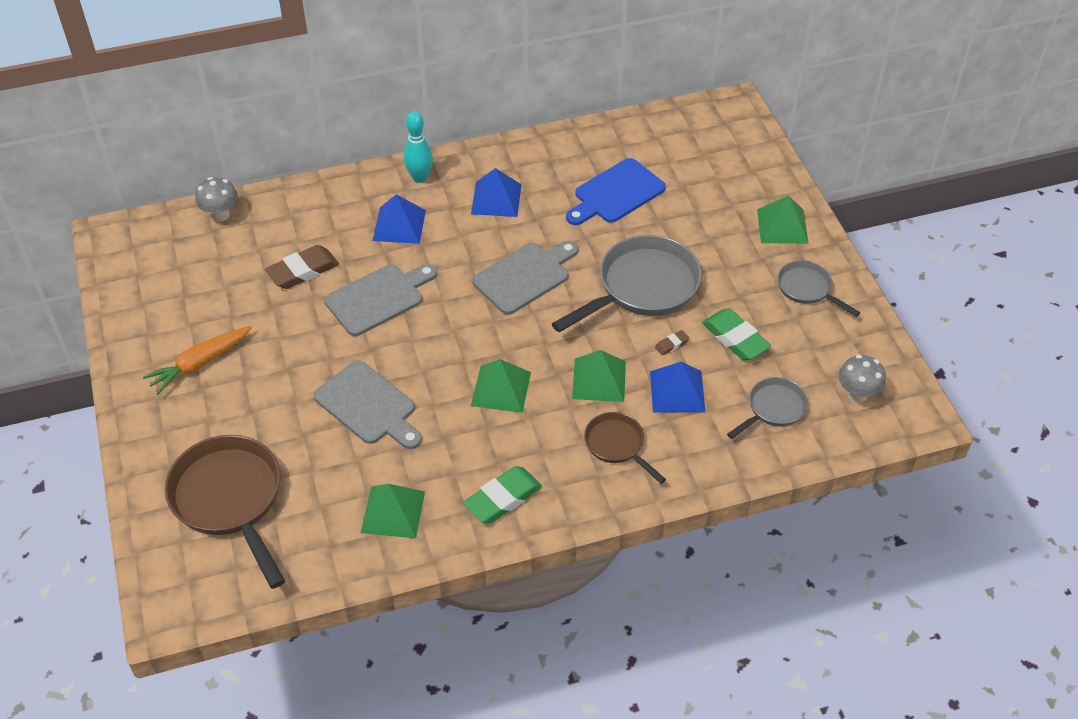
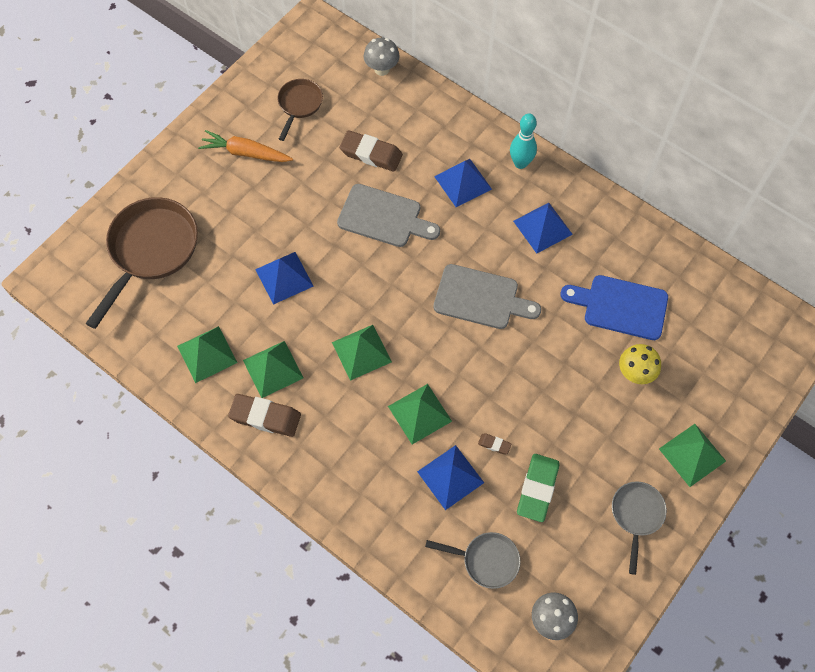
camera: 55 degrees right, 15 degrees up
(368, 406) = (284, 277): grey cutting board -> blue pyramid
(457, 466) = (273, 369): none -> green pyramid
(503, 498) = (265, 417): green eraser -> brown eraser
(617, 445) = (367, 465): brown pan -> brown pan (299, 105)
(642, 288) = (535, 387): grey pan -> none
(683, 219) = (635, 373): none -> yellow mushroom

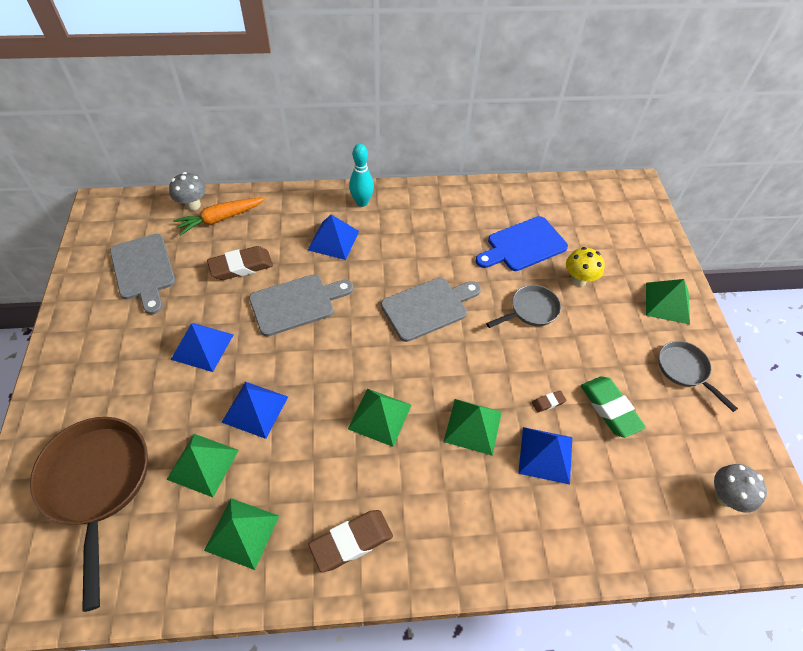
camera: 45 degrees left, 10 degrees down
(246, 153) = (125, 336): orange carrot -> orange carrot (220, 219)
(273, 369) = (318, 493): green pyramid -> green pyramid (203, 464)
(299, 105) = (143, 270): brown pan -> grey cutting board
(486, 560) = (638, 495): grey pan -> grey pan (531, 310)
(542, 227) = (420, 232): blue pyramid -> blue pyramid (202, 346)

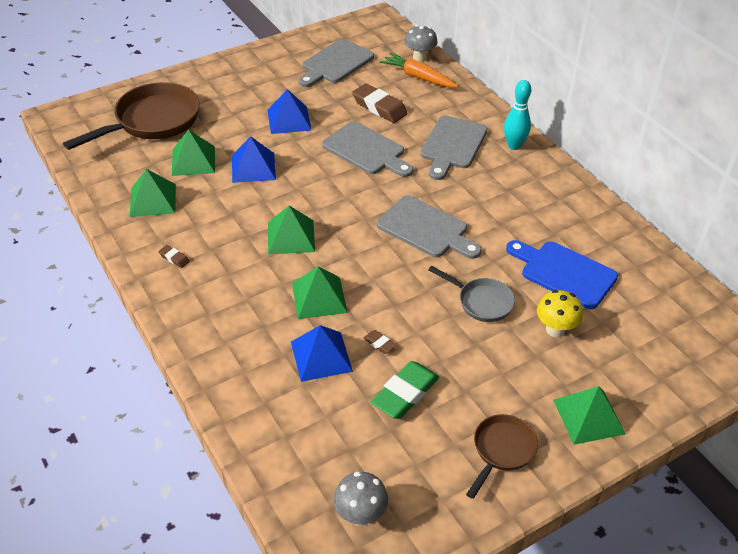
camera: 65 degrees right, 10 degrees down
(333, 240) = (452, 145): blue pyramid -> grey cutting board
(351, 542) = (174, 258): brown eraser -> brown eraser, size x0.46
(685, 370) = (501, 451): grey pan -> brown pan

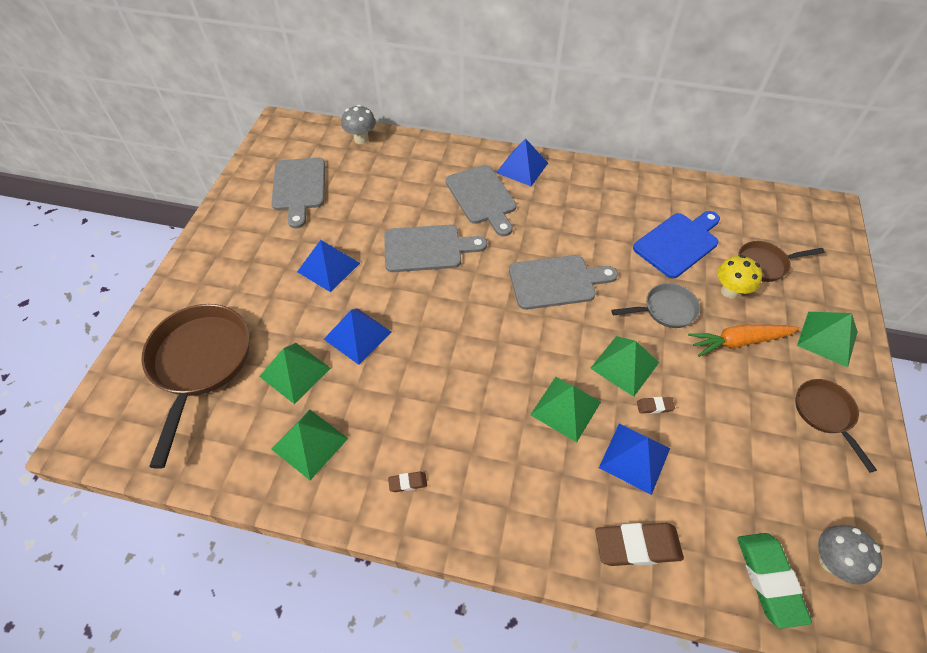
camera: 45 degrees left, 10 degrees up
(291, 236) = (473, 373): green pyramid -> green pyramid (624, 365)
(379, 107) = (387, 203): brown eraser -> brown eraser (637, 546)
(405, 394) = (722, 431): green eraser -> green eraser (769, 580)
(418, 77) = (382, 156): orange carrot -> orange carrot (738, 342)
(514, 146) = (522, 167): turquoise bowling pin -> blue pyramid
(564, 273) = (678, 243): blue cutting board -> blue cutting board turned 150 degrees clockwise
(619, 337) = (765, 264): none -> brown pan

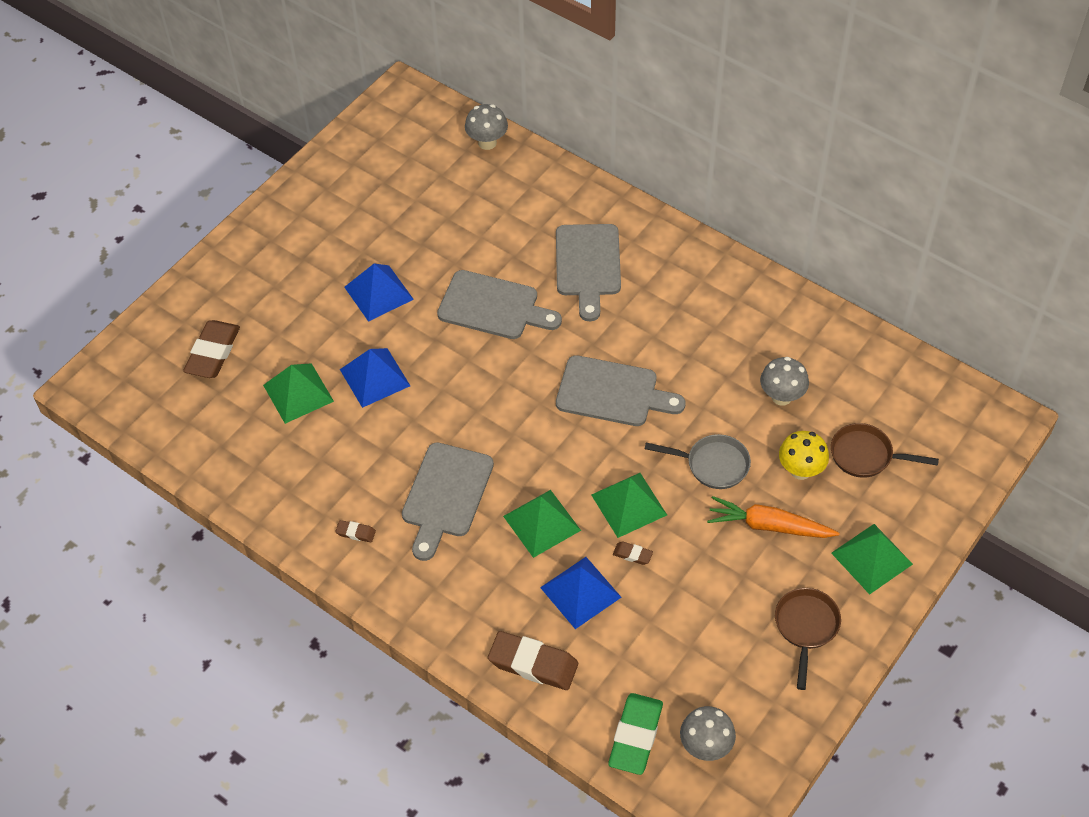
camera: 25 degrees right, 0 degrees up
(200, 364) = (213, 353): brown pan -> brown eraser
(299, 187) = (388, 185): grey cutting board -> grey cutting board (445, 495)
(310, 443) = (284, 465): green pyramid -> none
(522, 167) = (657, 241): blue pyramid -> none
(678, 243) = (781, 397): blue cutting board -> grey mushroom

